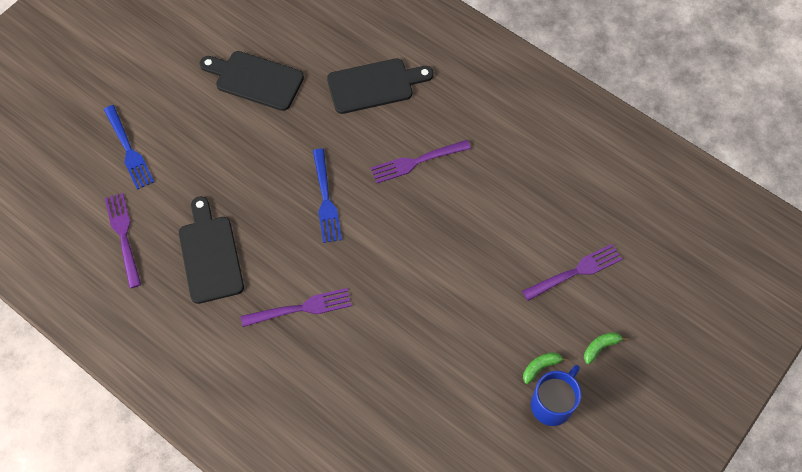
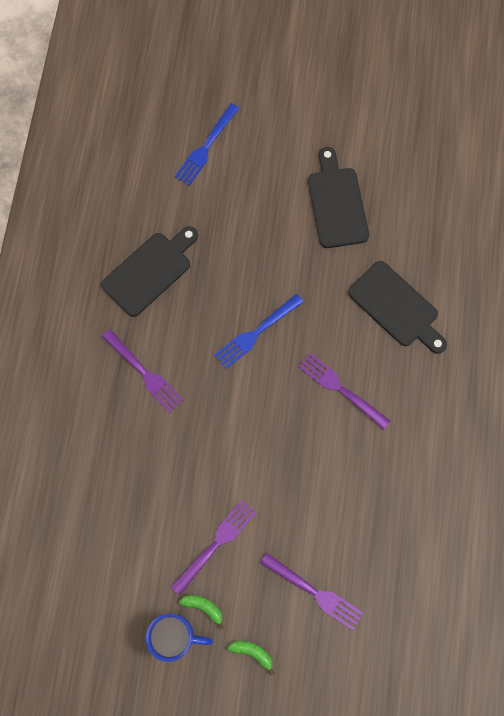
camera: 60 degrees right, 10 degrees up
(123, 235) = (128, 194): purple fork -> purple fork (216, 543)

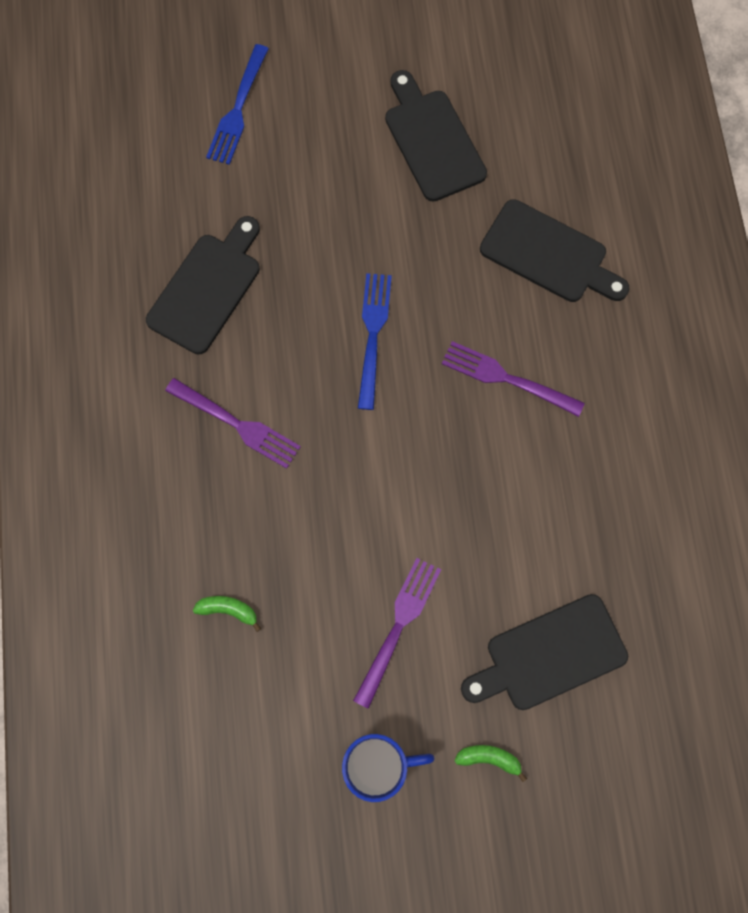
camera: 15 degrees left, 0 degrees up
(203, 607) = (406, 716): green banana -> green banana (228, 610)
(256, 333) = (373, 334): blue fork -> blue fork turned 150 degrees clockwise
(315, 592) = (550, 655): purple fork -> black cutting board

